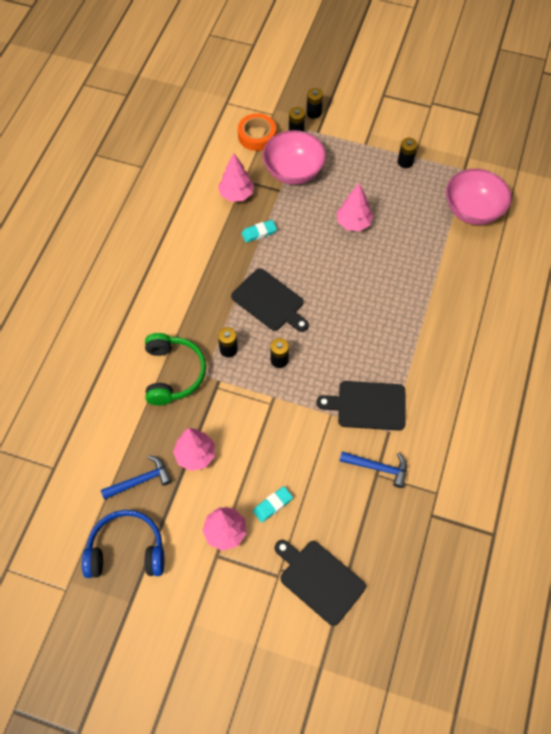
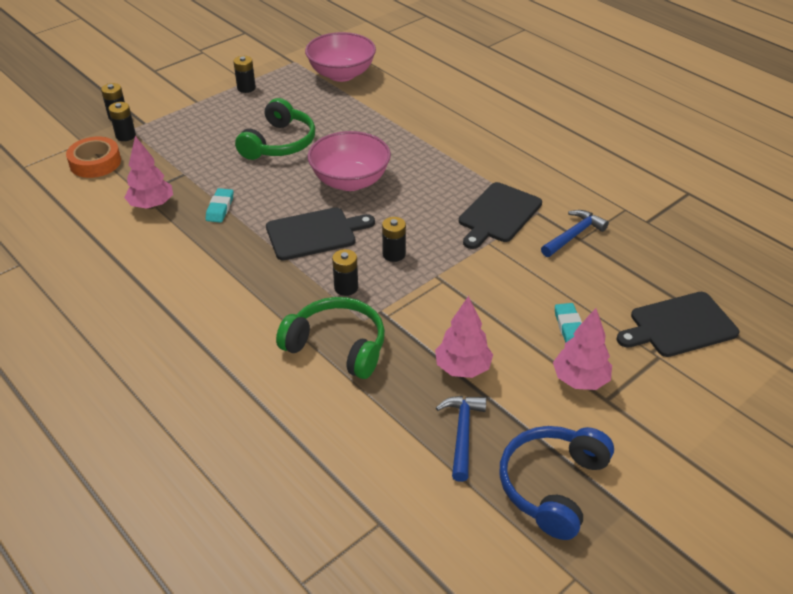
camera: 60 degrees left, 20 degrees down
(293, 171) = (172, 156): pink bowl -> pink bowl (350, 181)
(353, 223) = (279, 143): pink tree -> green headphones

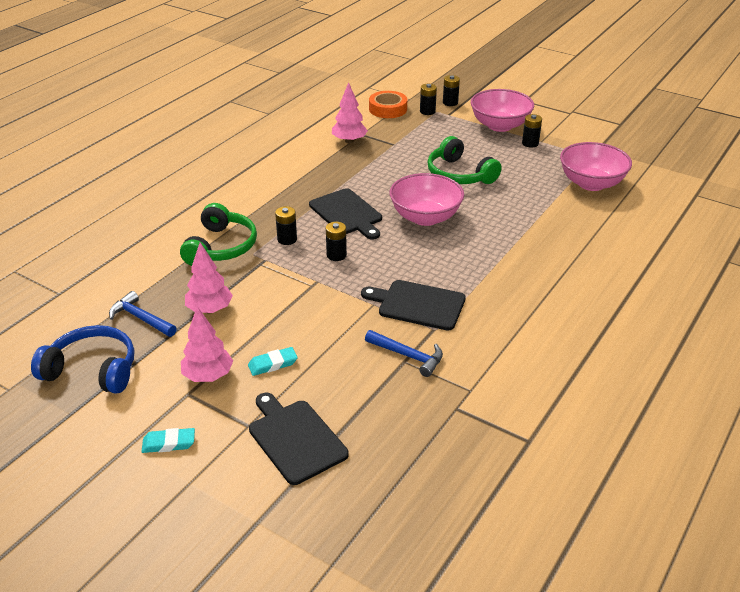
camera: 75 degrees right, 5 degrees down
(196, 97) = (500, 125): none -> pink bowl
(220, 208) = (359, 167): turquoise eraser -> turquoise eraser (169, 443)
(279, 143) = (459, 174): green headphones -> green headphones turned 45 degrees clockwise
(462, 433) = (141, 318): blue hammer -> blue hammer turned 135 degrees counterclockwise

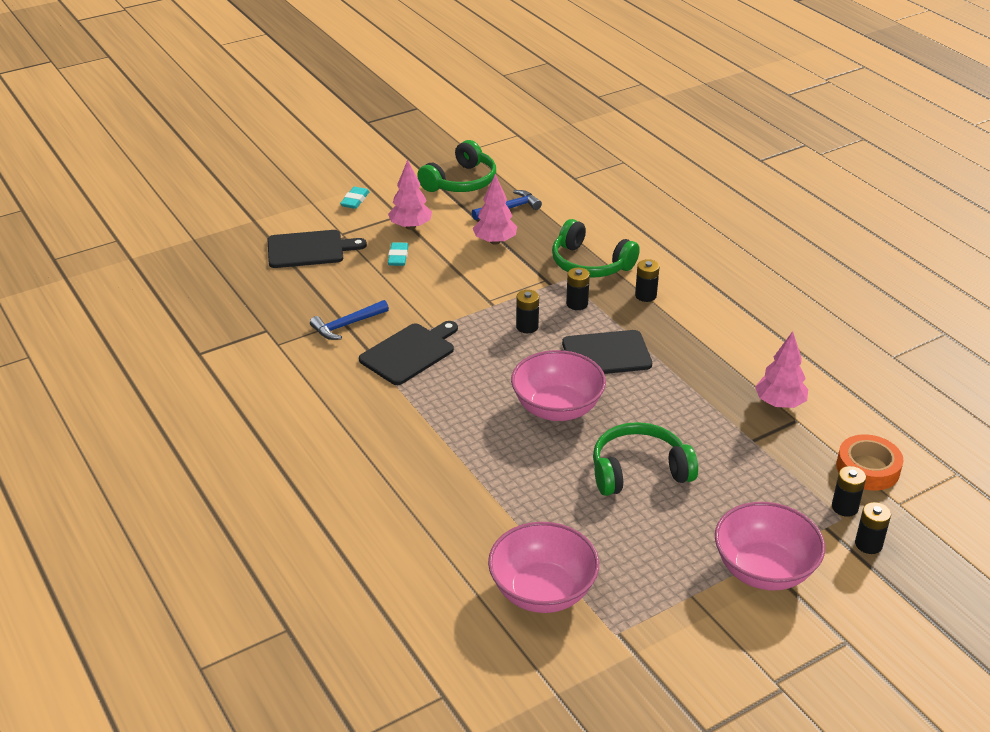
camera: 115 degrees right, 0 degrees up
(92, 370) = (461, 182): blue headphones -> green headphones
(530, 143) = (690, 579): black battery -> black battery (645, 295)

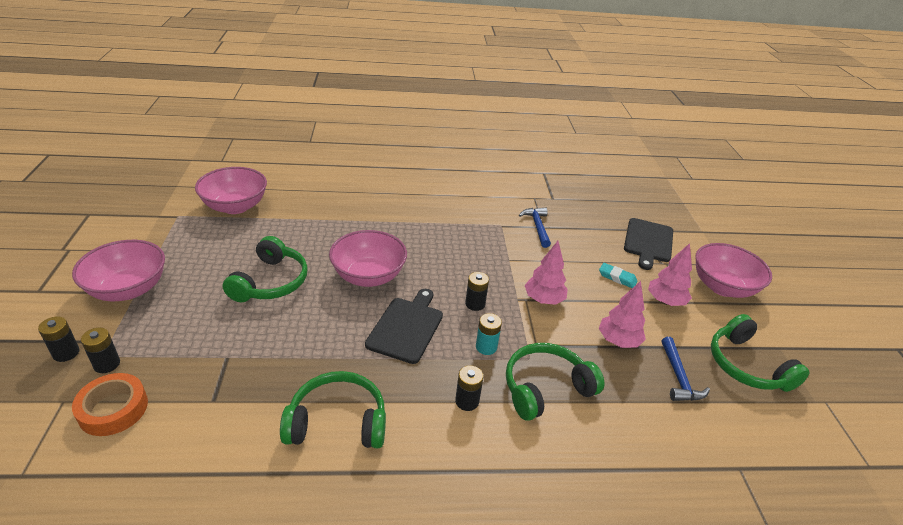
camera: 115 degrees right, 0 degrees up
(355, 200) = (722, 287): turquoise eraser -> pink bowl
(409, 352) = (486, 240): black cutting board -> none
(577, 304) = (486, 347): black battery -> turquoise battery
(736, 348) = (337, 421): none -> green headphones
(779, 403) = (242, 403): pink tree -> pink tree (543, 300)

